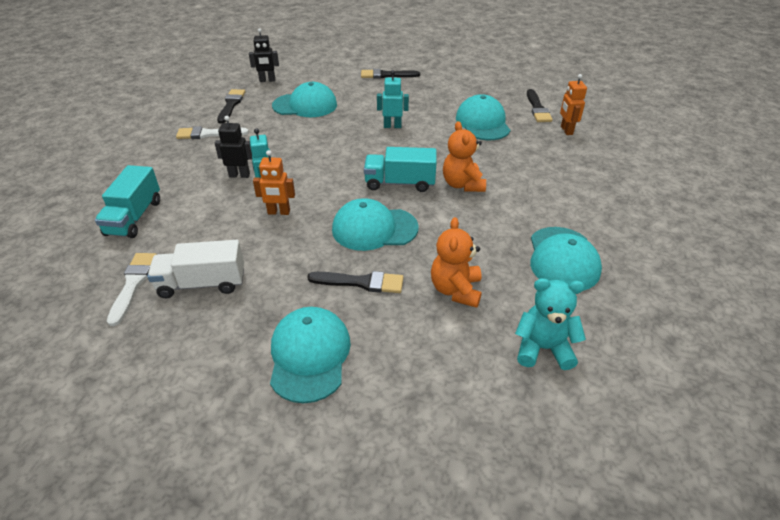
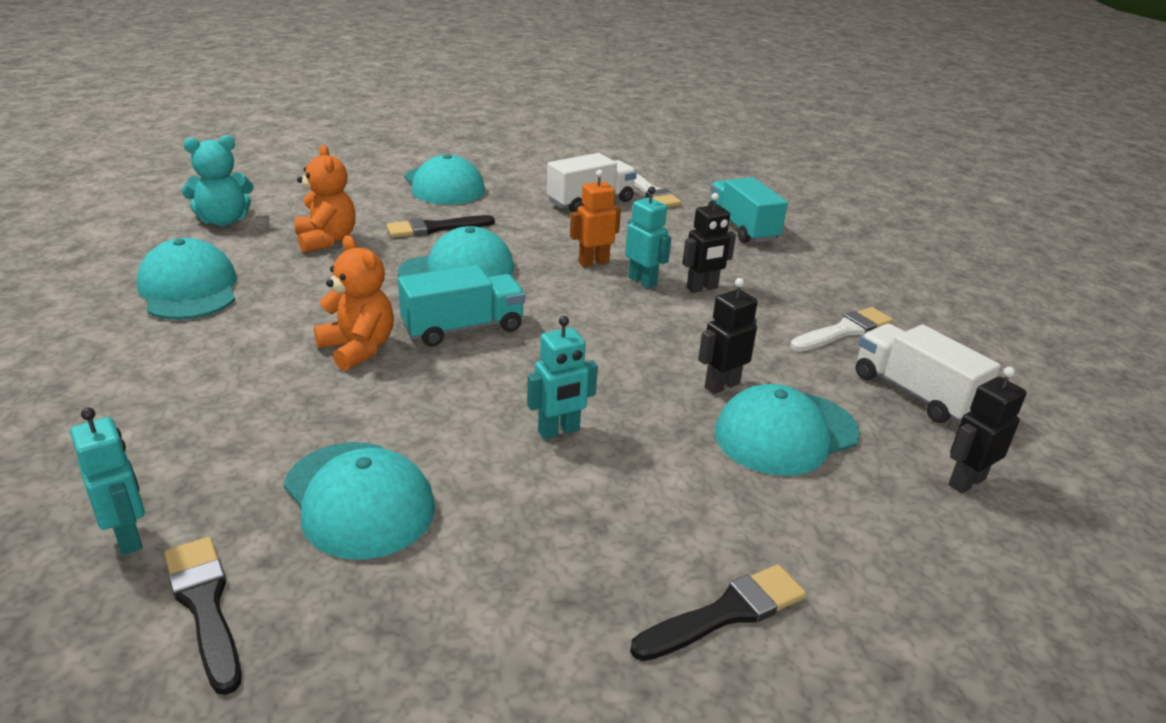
camera: 150 degrees right, 10 degrees down
(231, 105) = (914, 393): black brush -> white truck
(304, 126) = (721, 385): none -> black robot
(566, 130) = (128, 537): orange robot -> turquoise robot

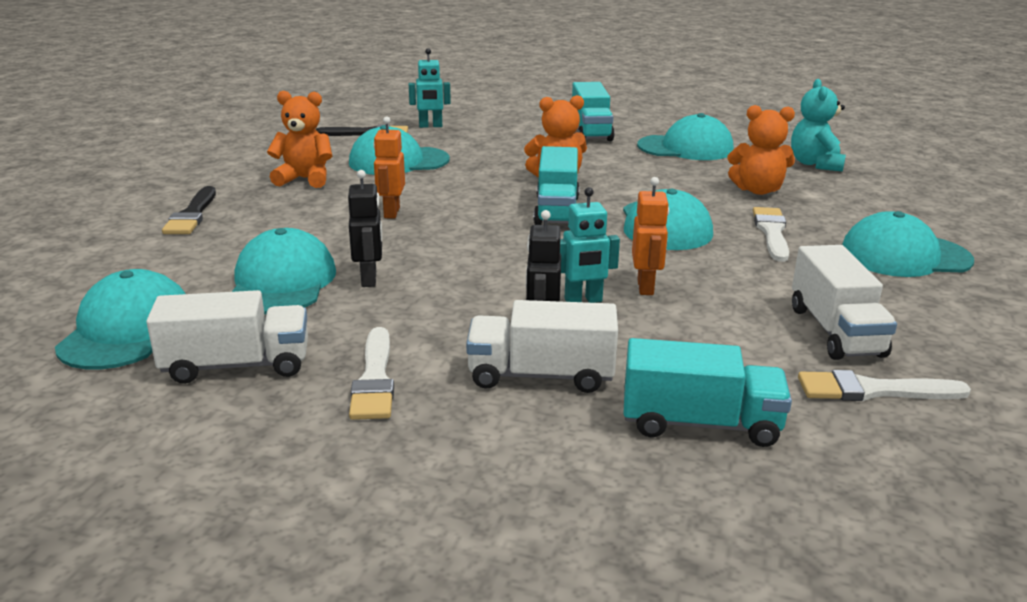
camera: 120 degrees right, 5 degrees down
(126, 364) = (590, 131): none -> turquoise truck
(435, 228) = (771, 232): black brush -> white brush
(502, 566) = (305, 179): none -> orange teddy bear
(559, 431) = (391, 213): turquoise robot -> orange robot
(758, 277) = (541, 375): none -> white truck
(966, 482) = (127, 330): black robot -> turquoise cap

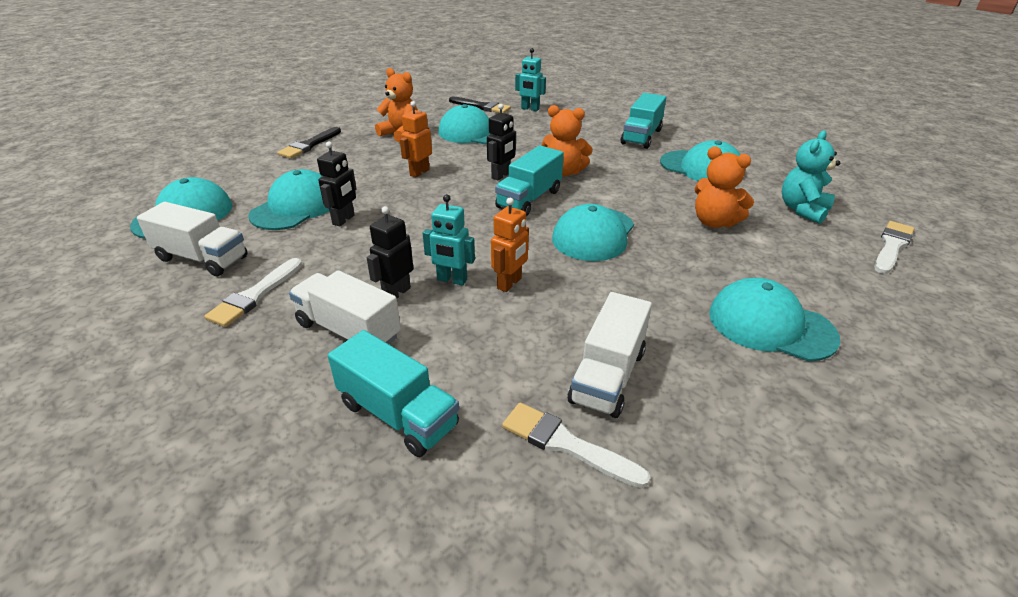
camera: 30 degrees right, 10 degrees up
(494, 196) = (501, 175): none -> black robot
(771, 232) = (674, 265): white brush -> white brush (891, 246)

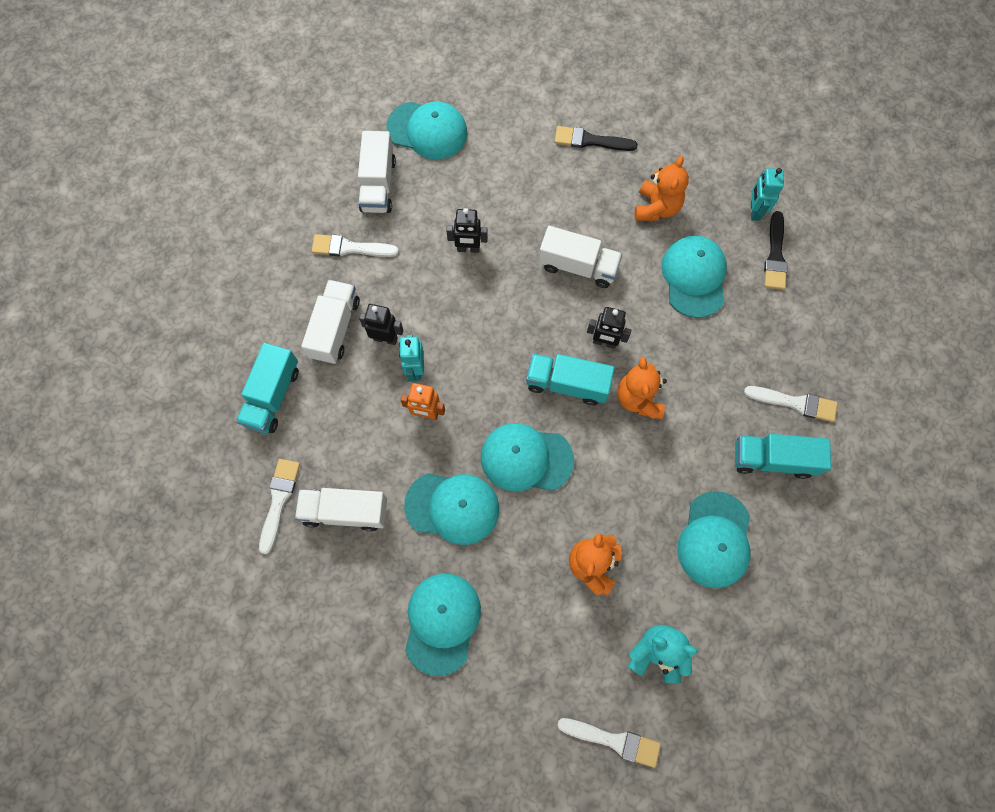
camera: 70 degrees right, 35 degrees up
(295, 207) = (473, 201): turquoise cap -> turquoise cap (452, 507)
(419, 172) = (578, 266): orange robot -> white truck
(530, 109) = (796, 311): turquoise robot -> turquoise robot (754, 211)
(600, 122) = (795, 403): none -> white brush

